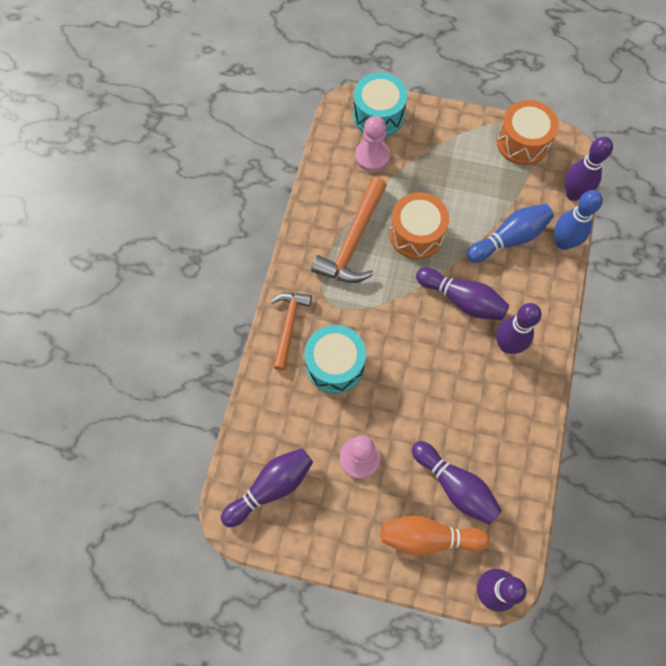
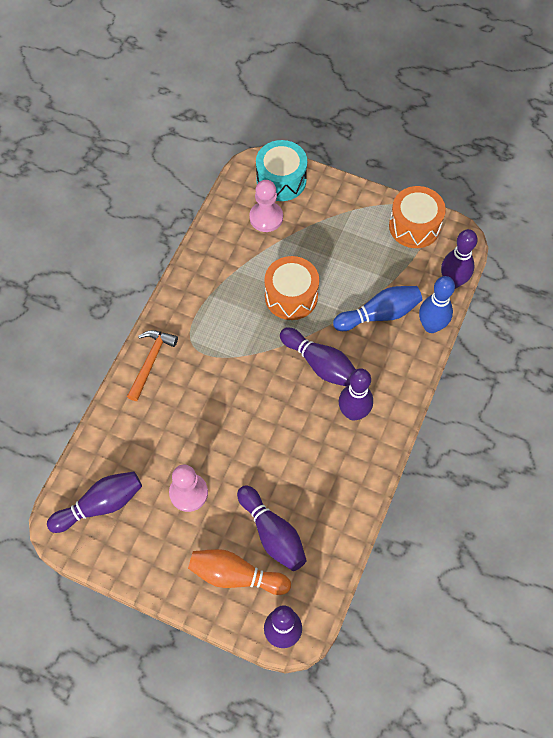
camera: 10 degrees right, 5 degrees down
(335, 365) = (185, 404): turquoise drum -> none
(353, 241) = (229, 293): orange hammer -> none

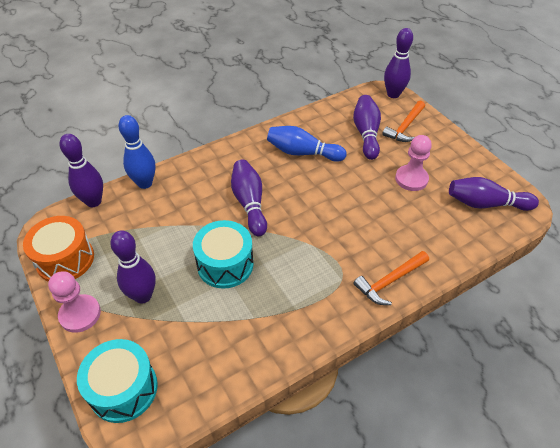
camera: 145 degrees left, 15 degrees down
(235, 575) = (405, 127): orange bowling pin -> orange hammer
(266, 217) = (178, 354): pink pawn -> pink pawn (80, 314)
(291, 296) = (225, 264): orange drum -> turquoise drum
(353, 413) = (255, 164): purple bowling pin -> purple bowling pin (143, 296)
(379, 314) = (171, 211): blue bowling pin -> blue bowling pin (302, 153)

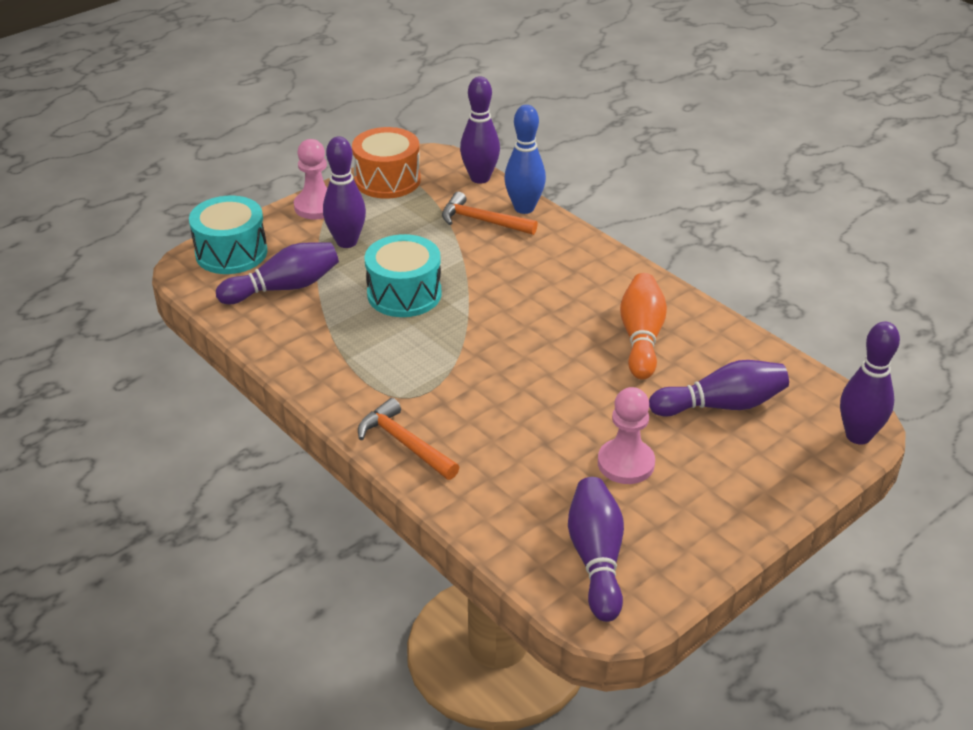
camera: 80 degrees right, 10 degrees down
(249, 203) = (515, 299): purple bowling pin -> purple bowling pin (284, 288)
(302, 153) = (641, 338): blue bowling pin -> orange bowling pin
(405, 127) = (764, 454): orange hammer -> orange hammer (482, 221)

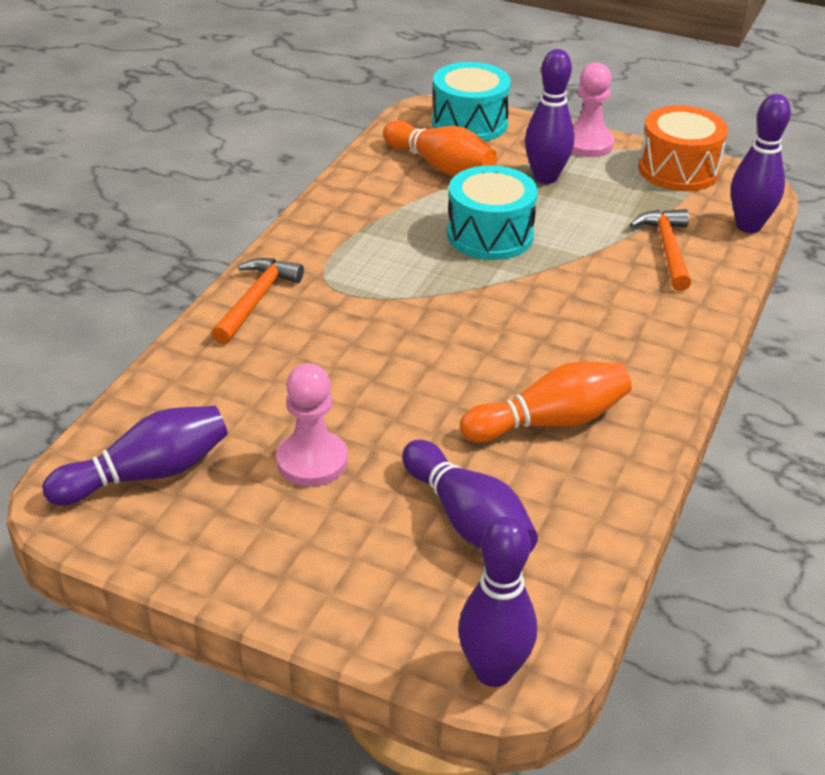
camera: 65 degrees right, 0 degrees up
(284, 288) = (441, 165): purple bowling pin -> orange bowling pin
(524, 208) = (723, 271): blue bowling pin -> none

